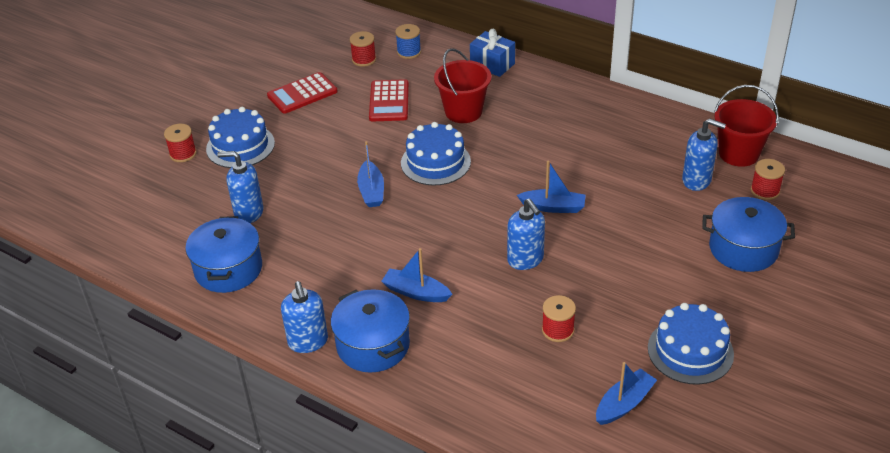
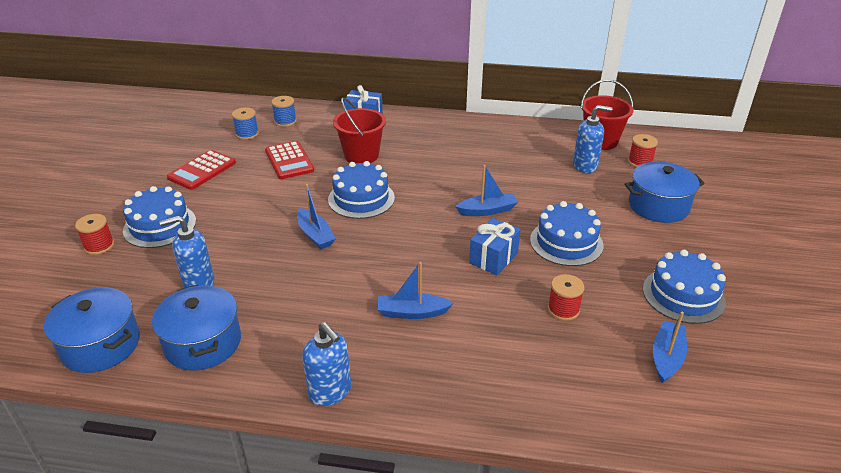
camera: 25 degrees left, 5 degrees down
(364, 59) = (247, 134): red spool -> blue spool
(373, 345) = (400, 374): blue pot -> blue pot (101, 345)
(525, 260) = (493, 258): blue soap dispenser -> blue gift
(610, 263) = (566, 242): none -> blue cake

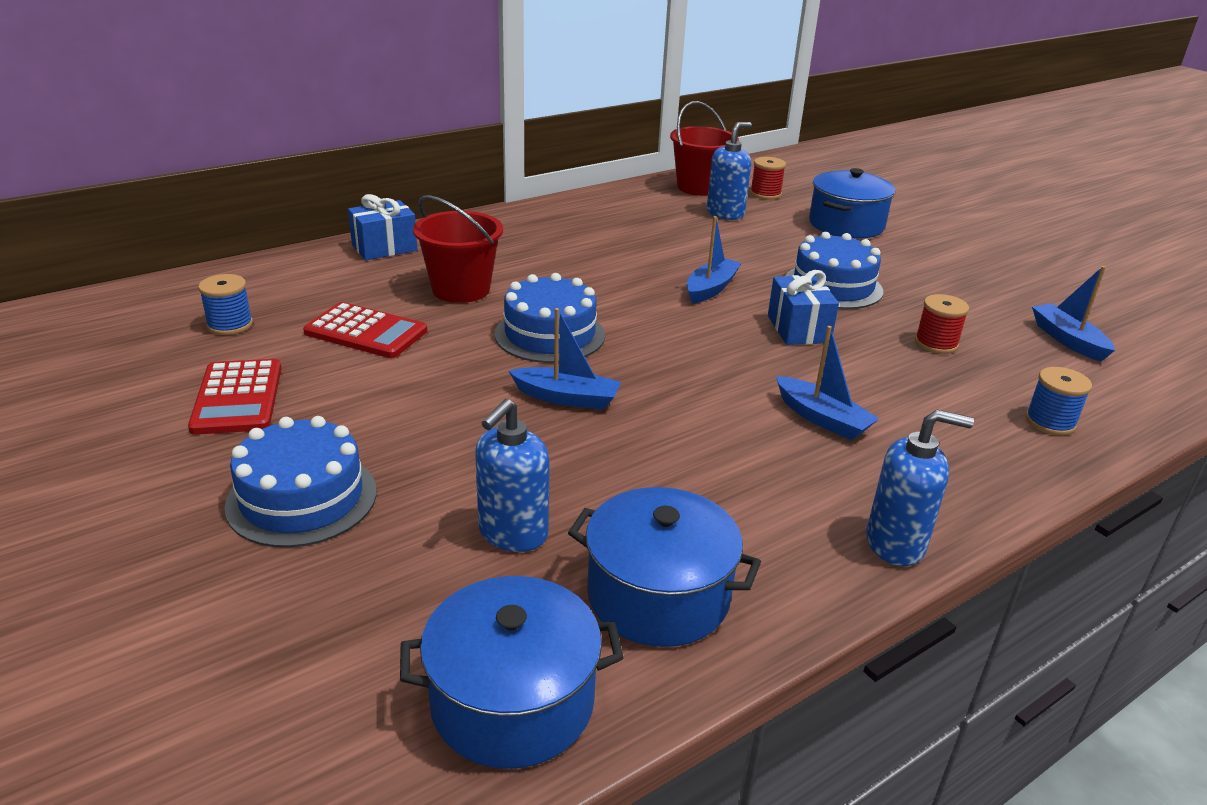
camera: 45 degrees left, 5 degrees down
(99, 246) = (235, 580): red spool -> none
(285, 121) = (268, 289): blue spool -> blue spool (1050, 422)
(412, 312) = (822, 418): blue boat -> blue boat turned 90 degrees counterclockwise
(683, 295) = (991, 287): blue cake -> none

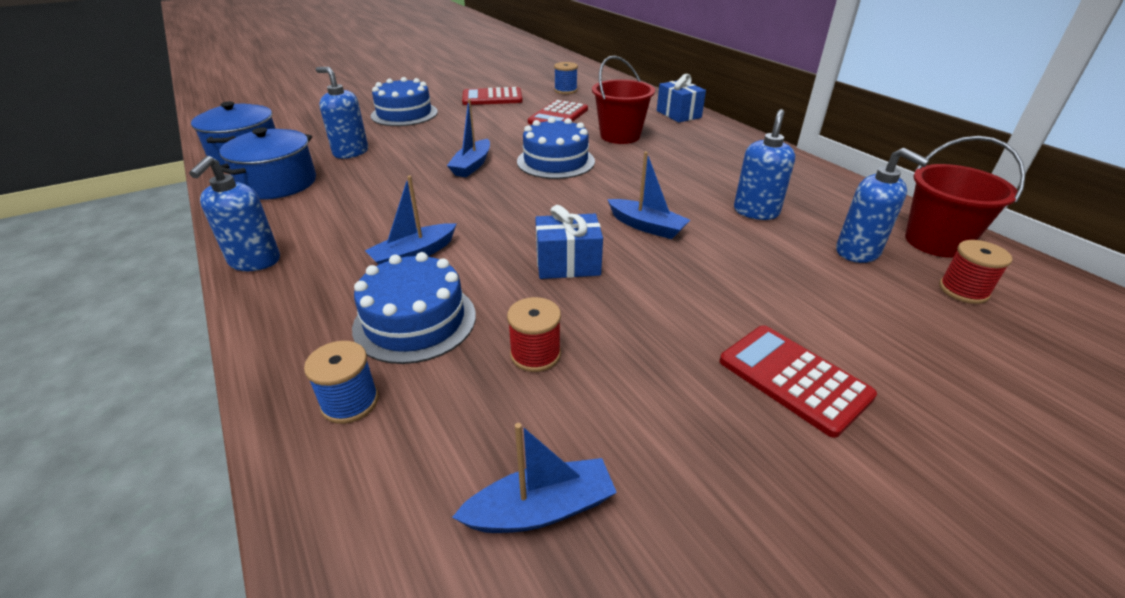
camera: 95 degrees right, 5 degrees up
(665, 239) = (756, 211): none -> blue soap dispenser
(833, 286) = (674, 302): blue cake -> blue cake (415, 321)
(846, 224) = (896, 349): blue pot -> none
(897, 257) = (793, 378): none -> red calculator

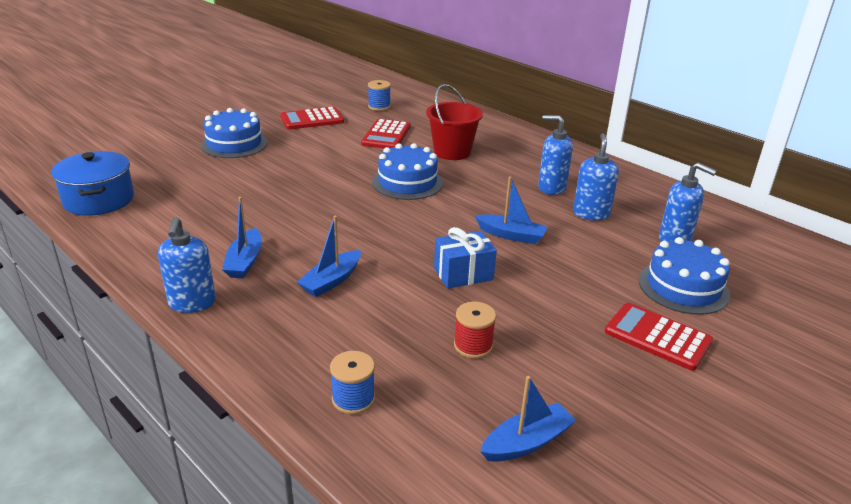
camera: 15 degrees left, 5 degrees down
(278, 183) = (157, 228): blue pot -> none
(350, 152) = (208, 190): blue soap dispenser -> blue soap dispenser (551, 188)
(415, 321) = (366, 334): blue cake -> blue cake (683, 287)
(472, 165) = (333, 193): blue boat -> blue boat (245, 262)
(678, 114) = (494, 126): blue gift -> none
(935, 242) = (726, 225): red bucket -> none
(963, 290) = (751, 260): red spool -> none

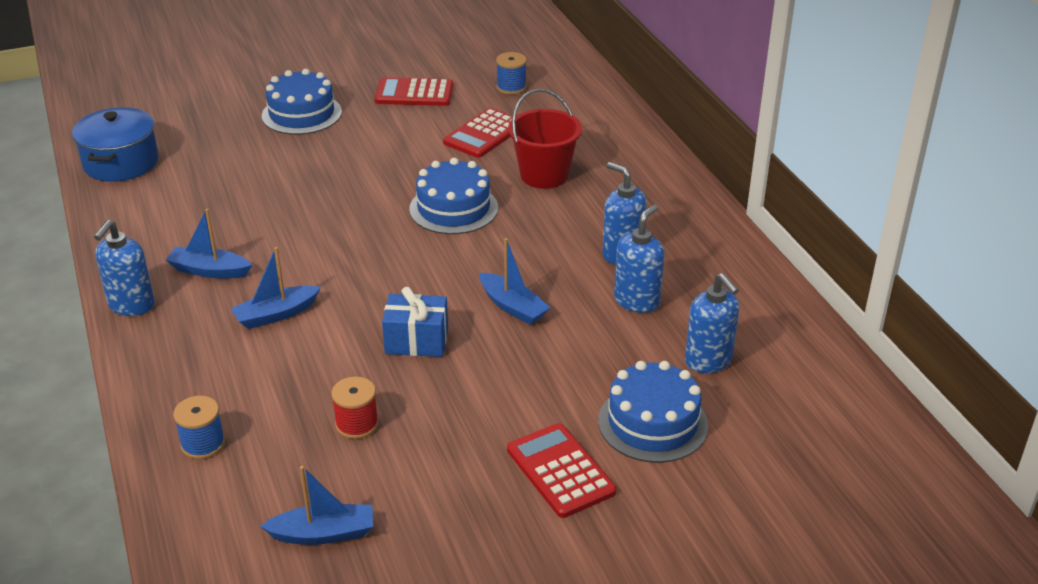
camera: 25 degrees right, 5 degrees up
(245, 262) = (209, 271): blue boat -> blue boat turned 75 degrees clockwise

